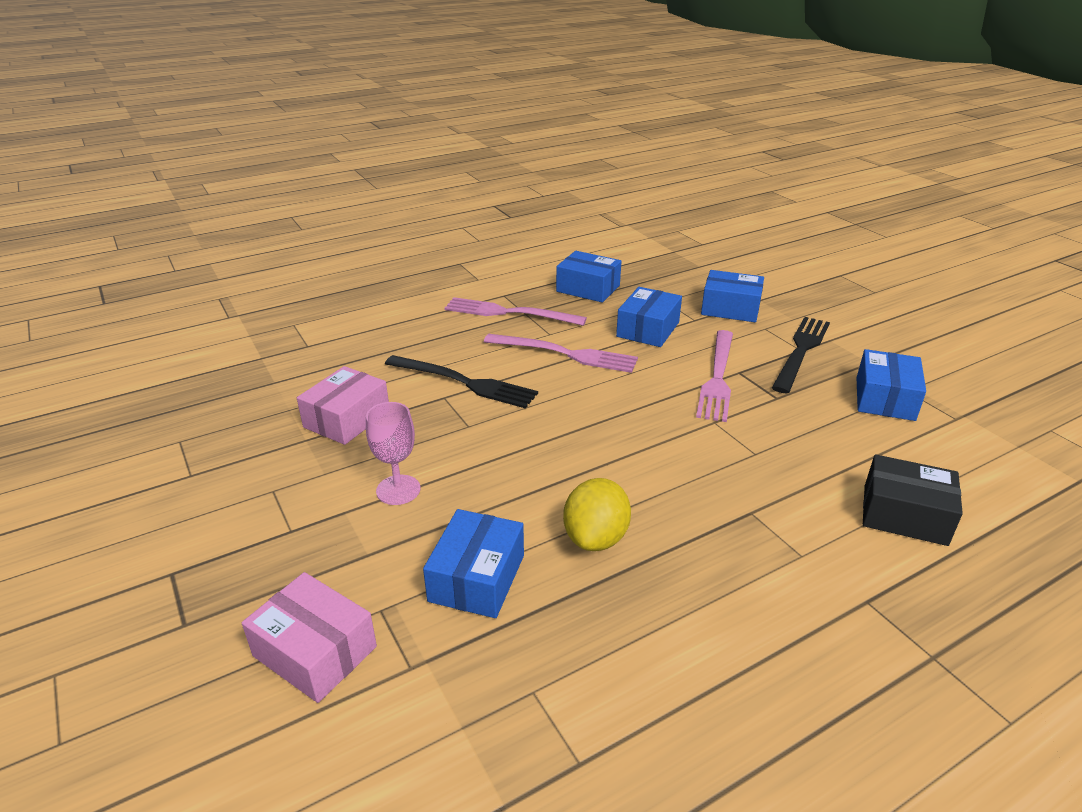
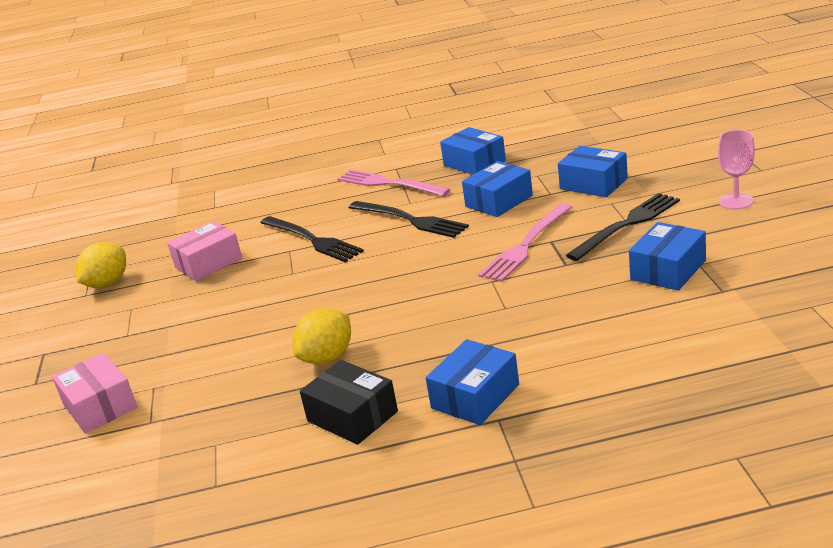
camera: 25 degrees right, 5 degrees down
(216, 456) = (107, 284): none -> yellow lemon
(398, 490) = (212, 314): pink goblet -> pink goblet (735, 201)
(477, 578) = (226, 375): blue box -> blue box (475, 396)
(565, 354) = (410, 220): pink fork -> black fork
(904, 515) = (590, 363): black box -> black box (352, 416)

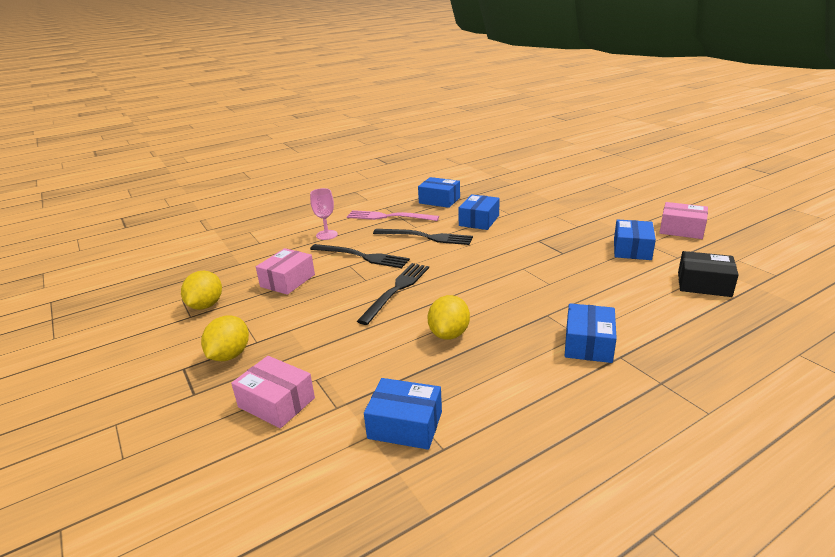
camera: 25 degrees left, 0 degrees up
(92, 346) = (229, 355): none -> yellow lemon
(352, 416) = (509, 373): black box -> black box (704, 284)
(526, 245) = (524, 244): pink fork -> none
(593, 184) = (532, 206): blue box -> blue box (405, 425)
(627, 225) = (578, 226): black fork -> black fork (396, 290)
(735, 201) = (630, 208): pink goblet -> pink goblet (326, 235)
(777, 246) = (681, 229): none -> pink box

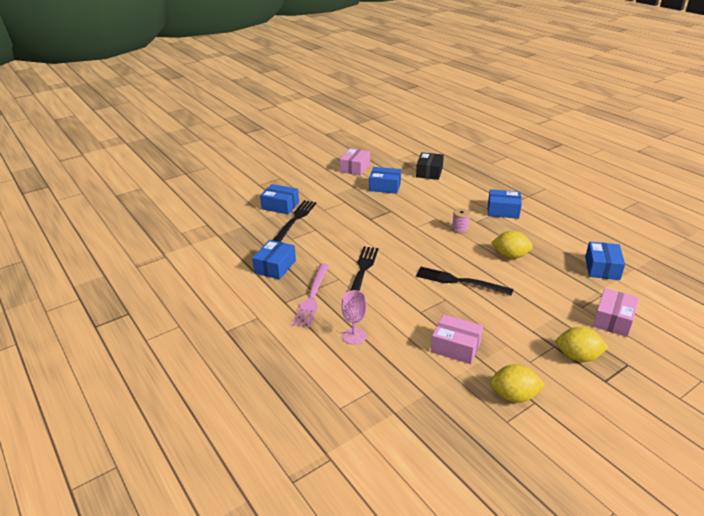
camera: 95 degrees left, 5 degrees up
(362, 256) = (403, 306): black fork -> black fork (295, 219)
(479, 220) = (329, 244): blue box -> blue box (280, 206)
(521, 299) = (459, 229): none -> pink spool

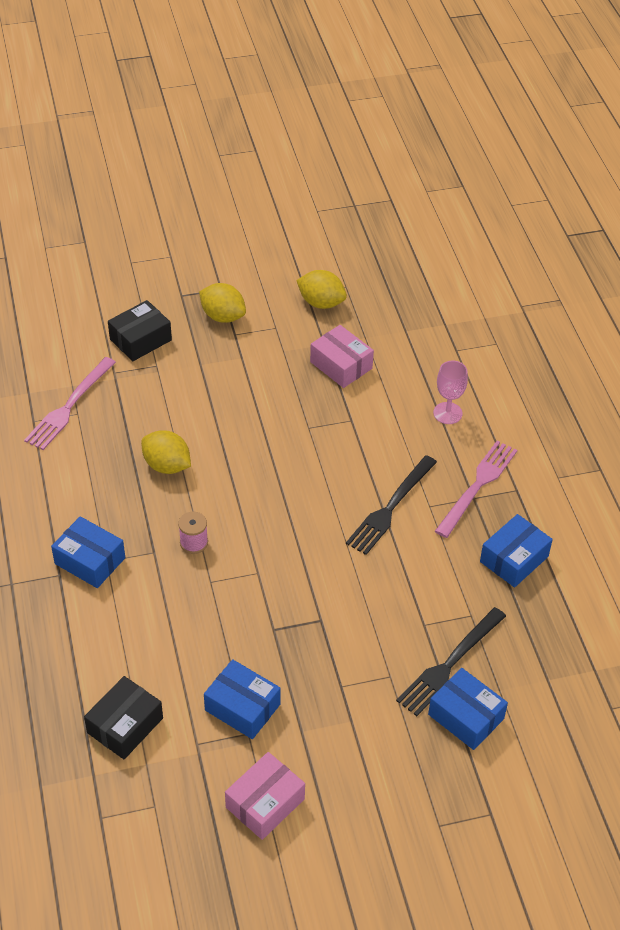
camera: 160 degrees left, 15 degrees up
(459, 281) = (270, 447): black fork -> none
(602, 268) = (69, 406): blue box -> pink fork
(613, 320) = (140, 340): pink box -> black box

